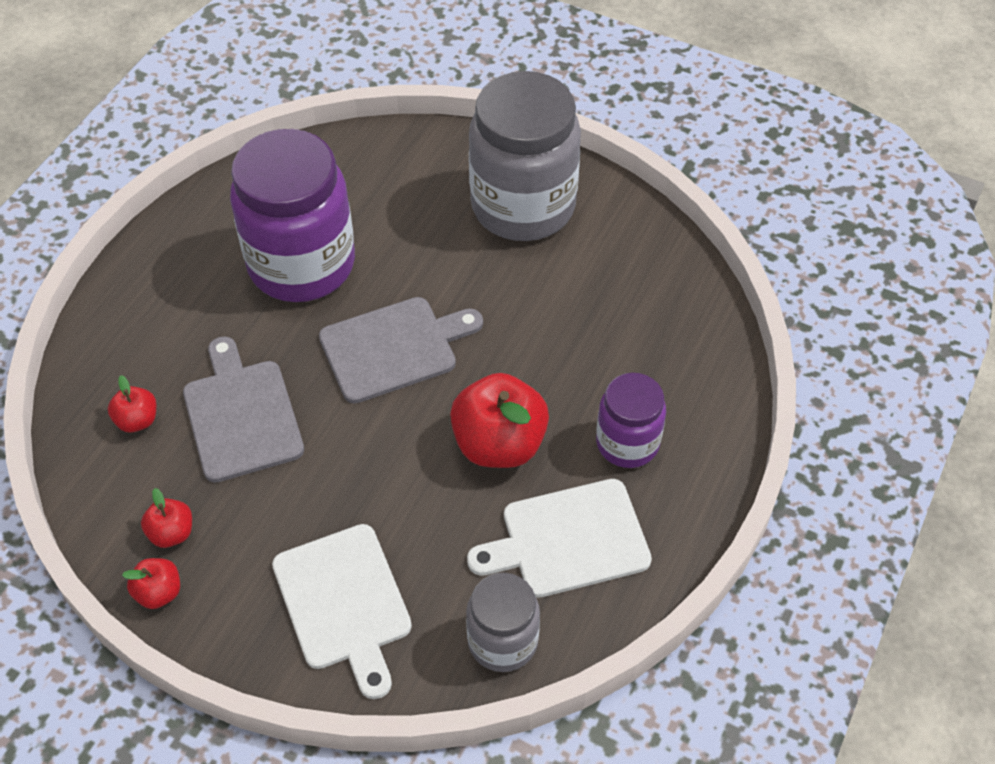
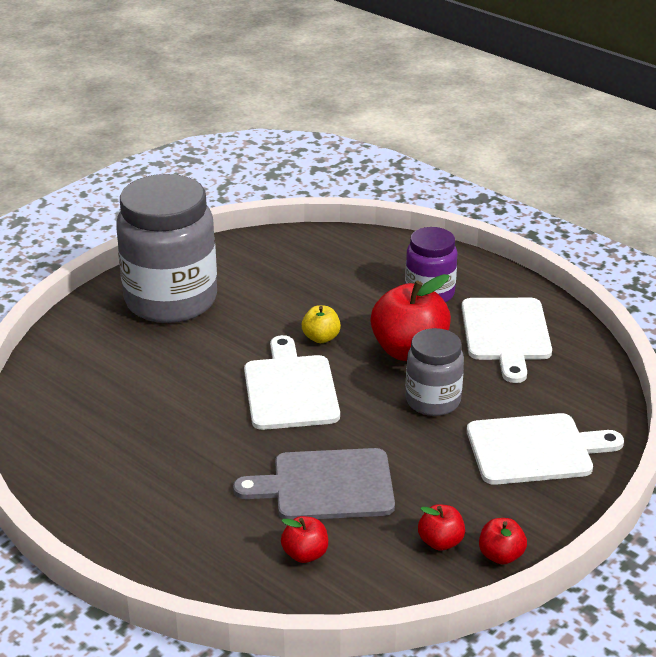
camera: 75 degrees left, 20 degrees down
(301, 264) = (167, 429): purple jar -> none
(394, 348) = (290, 389): grey cutting board -> white cutting board
(497, 354) = (321, 338): none -> yellow apple
(502, 641) = (585, 376): grey jar -> grey jar (433, 401)

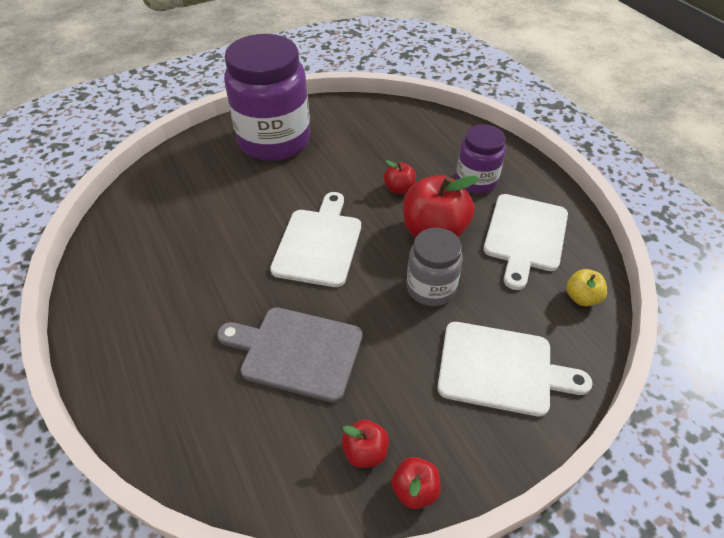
camera: 20 degrees right, 15 degrees up
(171, 300) = (274, 141): grey jar -> purple jar
(305, 554) = (239, 423): red apple -> red apple (399, 188)
(321, 338) = (368, 201): yellow apple -> yellow apple (581, 297)

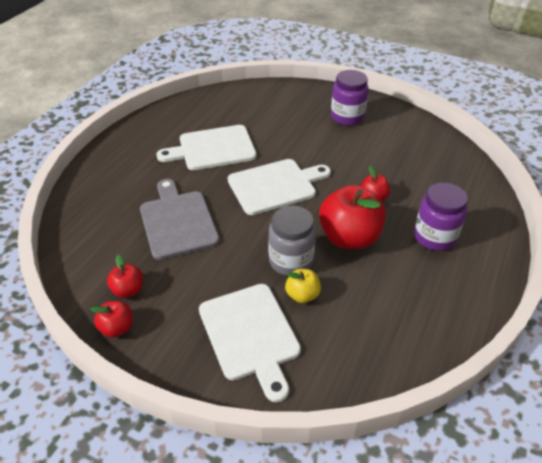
camera: 55 degrees right, 5 degrees down
(274, 141) = (347, 117): purple jar -> purple jar, size x0.54
(525, 236) = (405, 294): white cutting board -> white cutting board (213, 148)
(581, 297) = (372, 361): yellow apple -> yellow apple (302, 295)

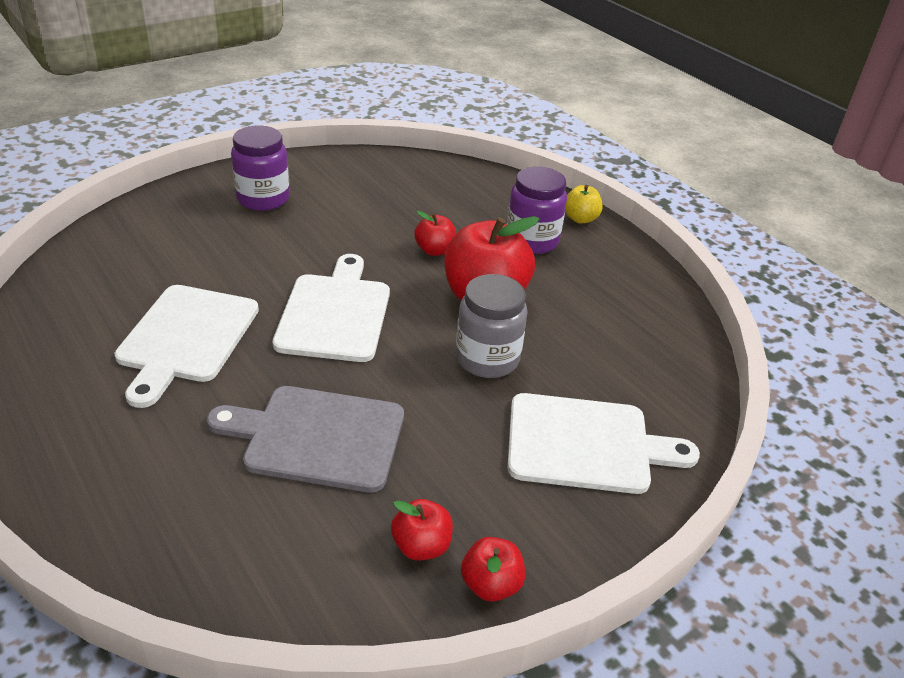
camera: 65 degrees left, 5 degrees down
(302, 295) = (550, 373): yellow apple -> yellow apple (580, 218)

